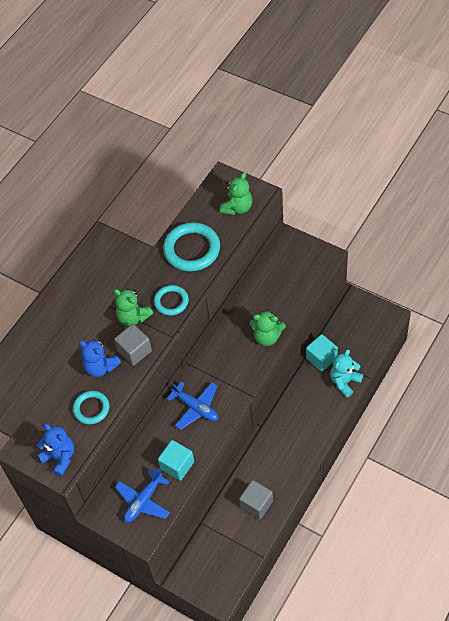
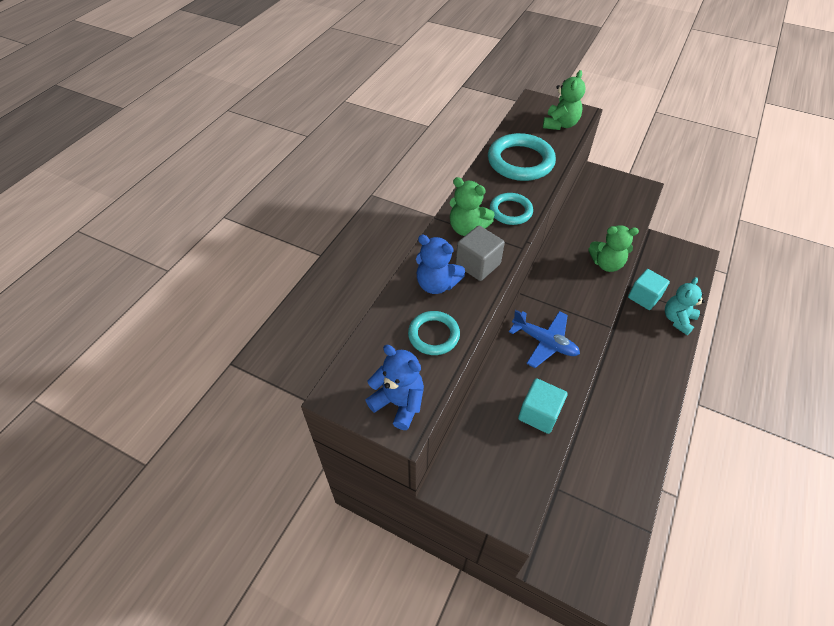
camera: 10 degrees left, 5 degrees down
(143, 501) = (504, 464): blue plane -> none
(256, 504) = (621, 462): grey cube -> none

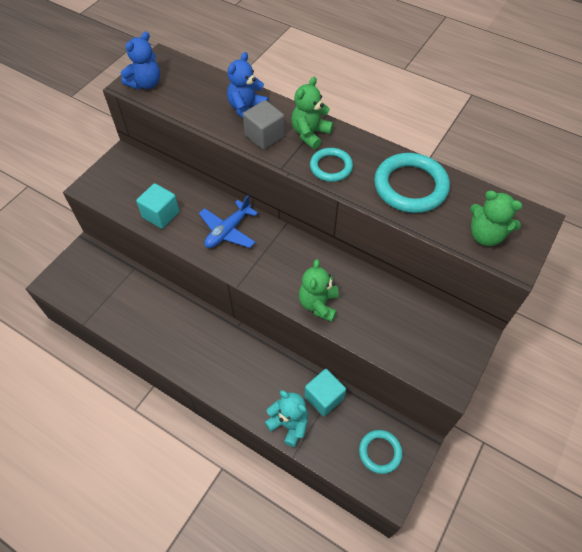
camera: 95 degrees right, 5 degrees up
(433, 335) = (197, 104): turquoise ring -> turquoise ring (380, 452)

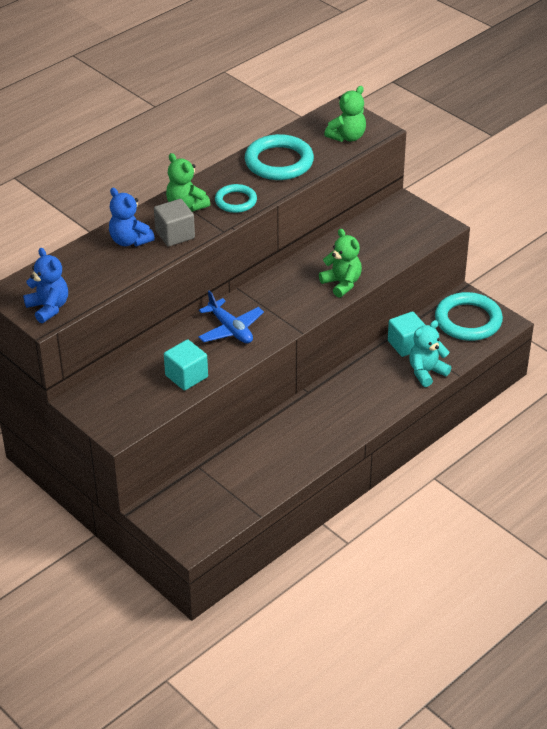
camera: 75 degrees left, 15 degrees down
(318, 304) = (342, 283): green teddy bear -> green teddy bear turned 150 degrees counterclockwise
(380, 452) = (468, 320): turquoise ring -> turquoise ring, size x1.69

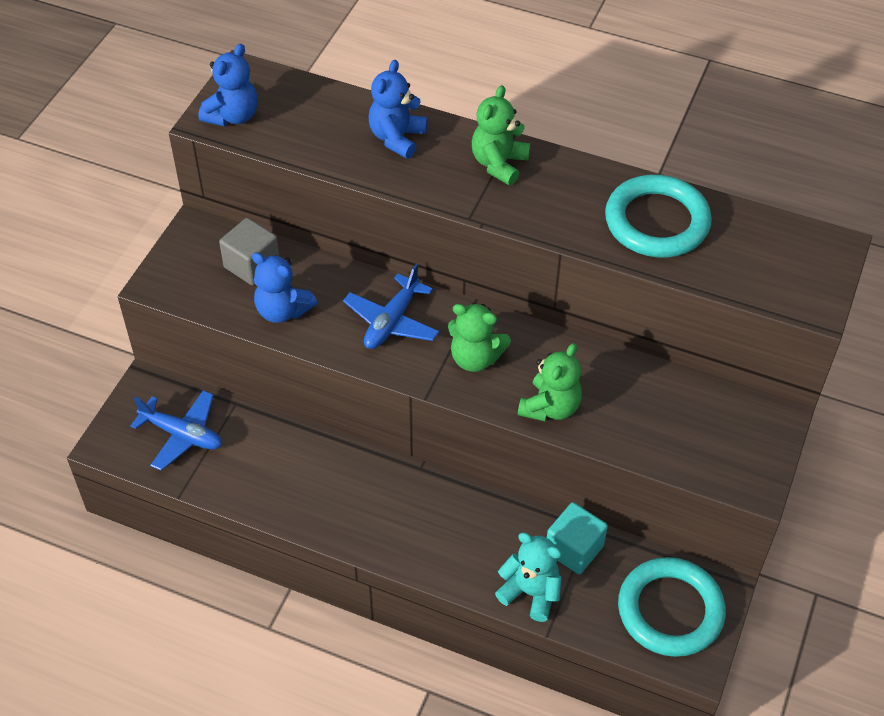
camera: 65 degrees right, 10 degrees up
(175, 234) = (433, 174): grey cube -> grey cube (252, 265)
(186, 376) = (282, 310): turquoise cube -> blue teddy bear
(208, 501) = (182, 435): none -> blue plane
(235, 201) = (540, 208): turquoise ring -> none
(347, 137) = (770, 275): green teddy bear -> green teddy bear (475, 358)

